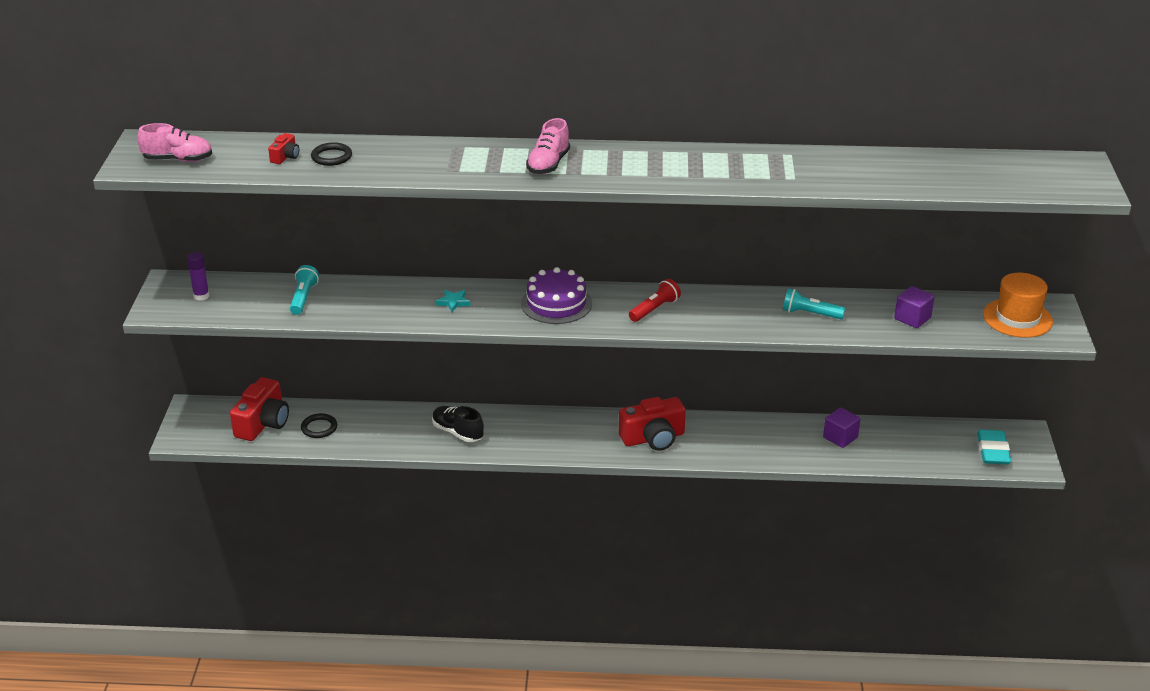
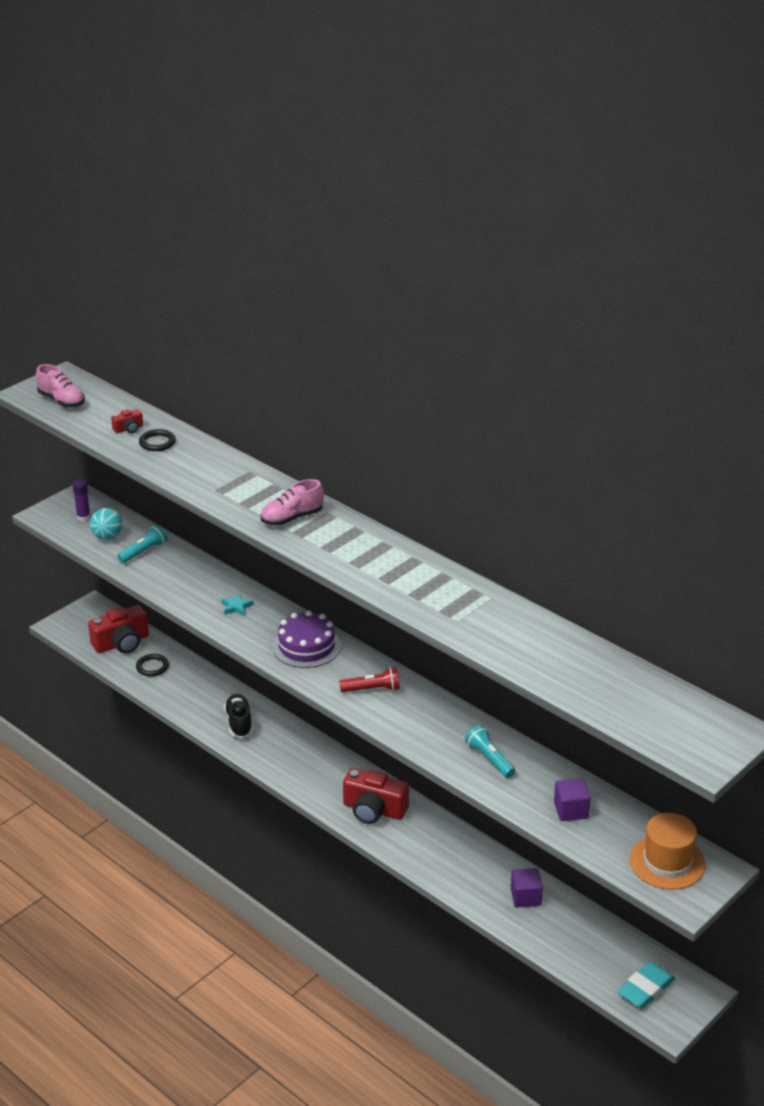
camera: 40 degrees right, 0 degrees up
(250, 301) = (107, 537): none -> turquoise ball

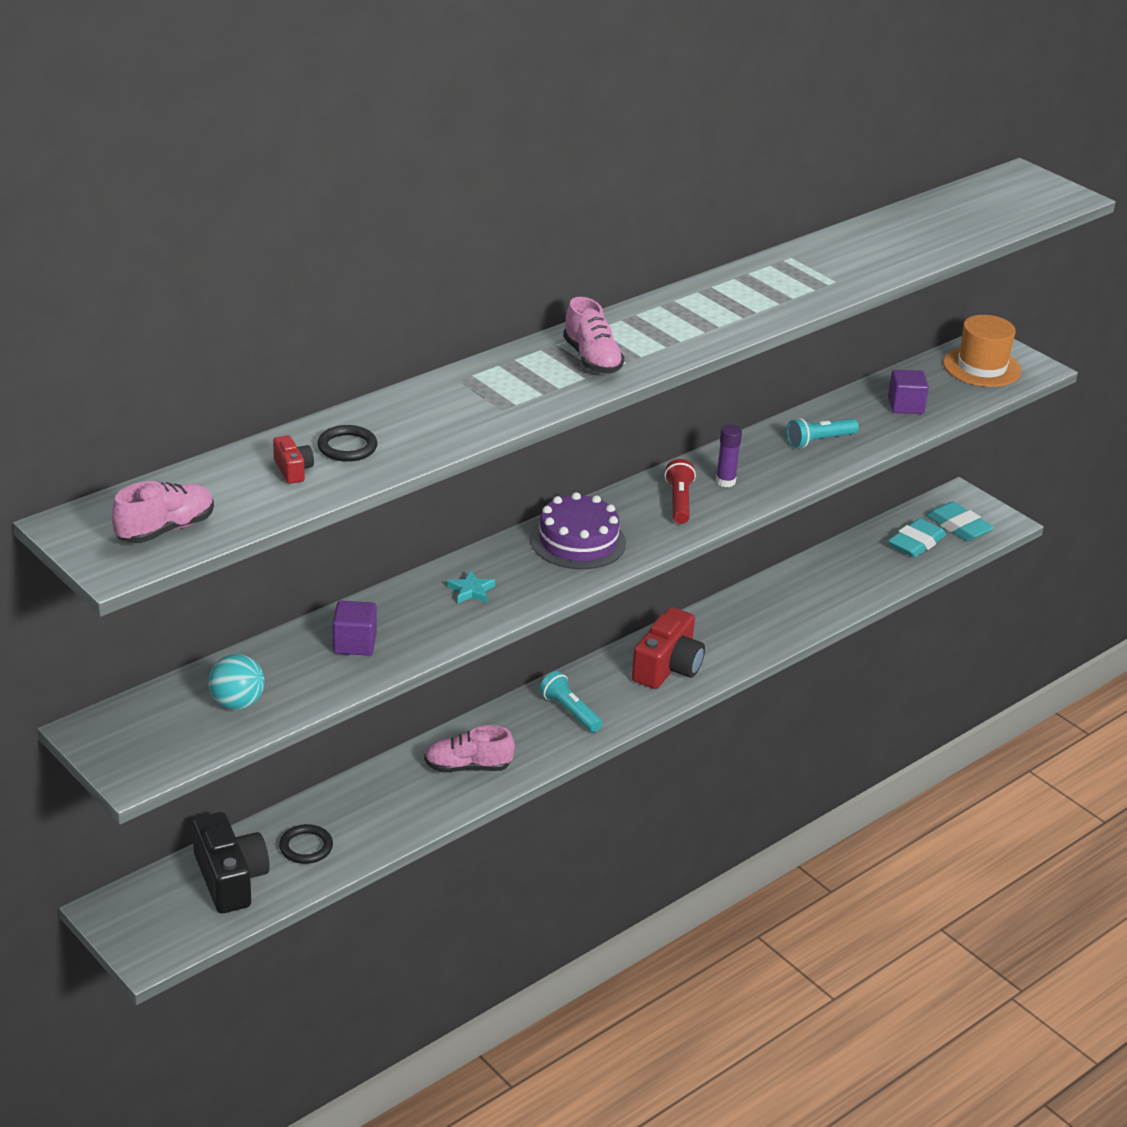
camera: 85 degrees left, 0 degrees up
(83, 517) = (165, 727): purple glue stick -> purple glue stick (725, 481)
(122, 643) = (230, 879): red camera -> black camera
(144, 551) = (295, 667): turquoise flashlight -> turquoise flashlight (570, 711)
(239, 723) = (467, 767): black shoe -> pink shoe
(525, 897) = (826, 578): purple cube -> purple cube (355, 643)
(605, 957) = (916, 543): none -> turquoise eraser

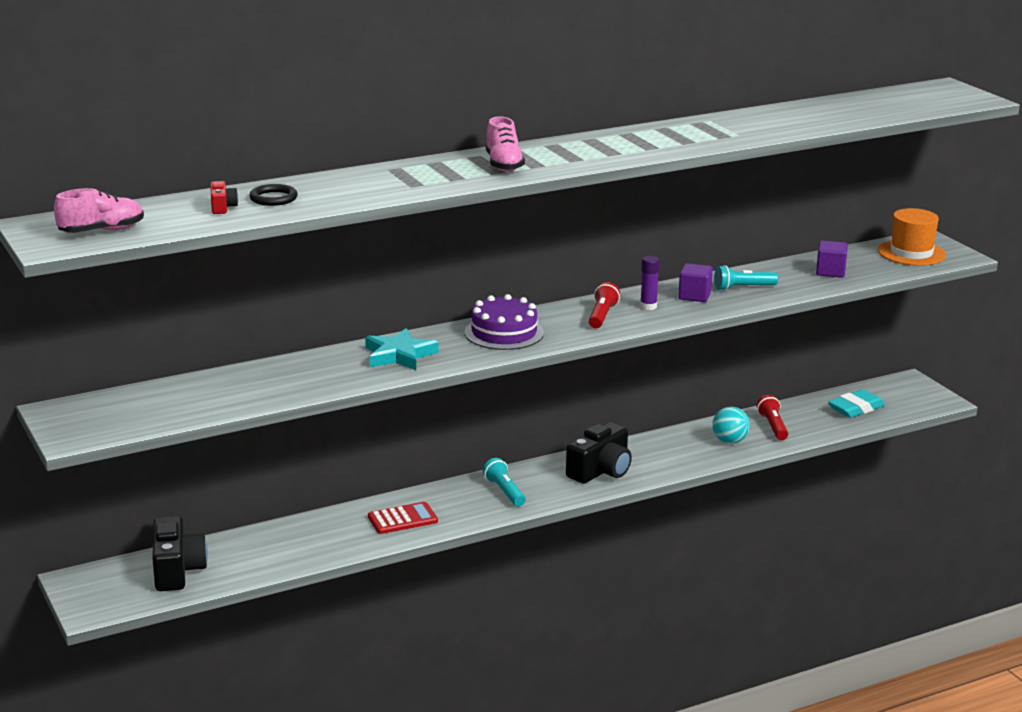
camera: 15 degrees right, 10 degrees down
(237, 703) = (175, 404): turquoise ball -> turquoise ball (729, 441)
(306, 847) = (247, 556): black ring -> none
(355, 643) = (288, 378): purple cube -> purple cube (694, 296)
(467, 767) = (402, 519): pink shoe -> red calculator
(471, 591) = (399, 355): turquoise star -> turquoise star, size x1.87
(668, 667) = (601, 471): red camera -> black camera
(835, 579) = (773, 426): none -> red flashlight
(958, 526) = (899, 400): turquoise eraser -> none

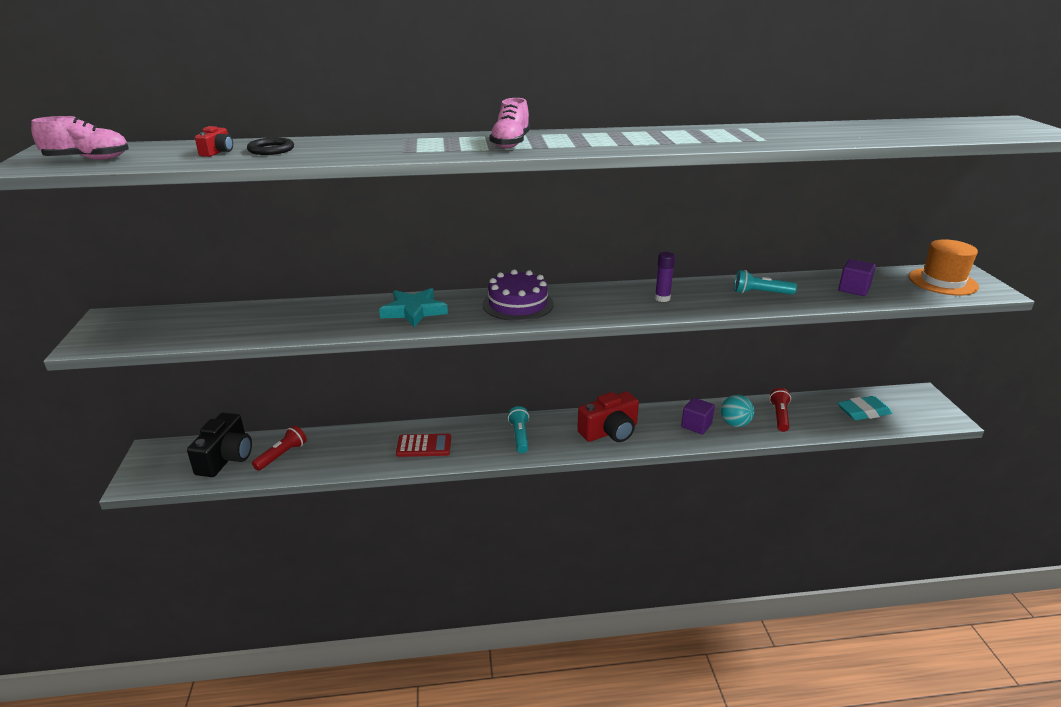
camera: 20 degrees right, 5 degrees up
(601, 471) = (610, 432): black camera -> red camera
(602, 316) = (615, 301): red flashlight -> red flashlight (282, 455)
(694, 296) = (711, 294): purple cube -> purple cube (696, 425)

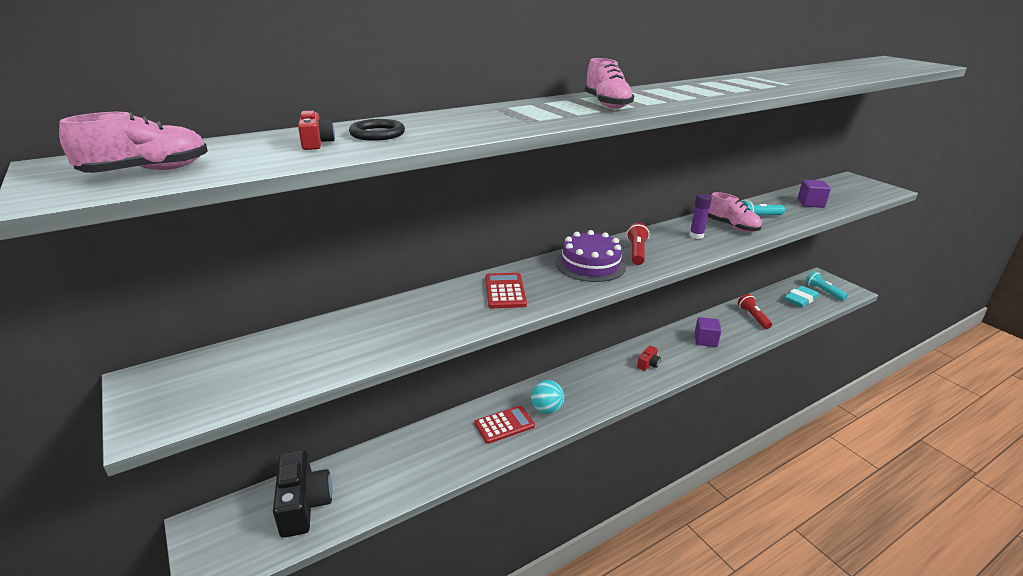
camera: 25 degrees left, 0 degrees up
(282, 455) = (367, 480): red flashlight -> red flashlight (636, 252)
(414, 311) = (505, 291): turquoise star -> red calculator
(520, 436) = (581, 389): turquoise flashlight -> turquoise flashlight (823, 291)
(610, 432) = (648, 364): red camera -> red camera, size x0.47
(716, 296) = (732, 226): none -> pink shoe
(735, 424) = (730, 331): turquoise ball -> turquoise ball (546, 409)
(943, 282) = (853, 188): orange hat -> none

